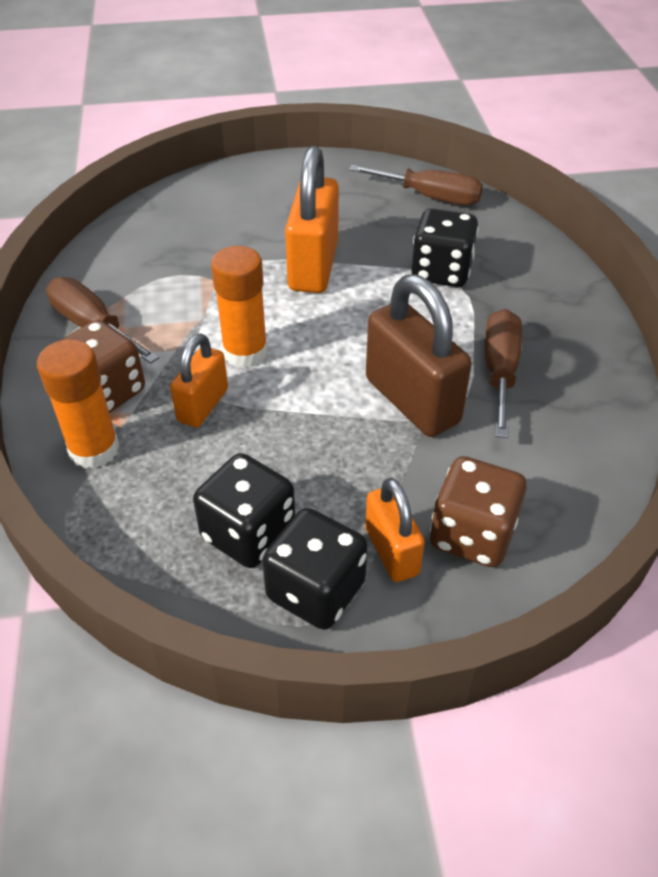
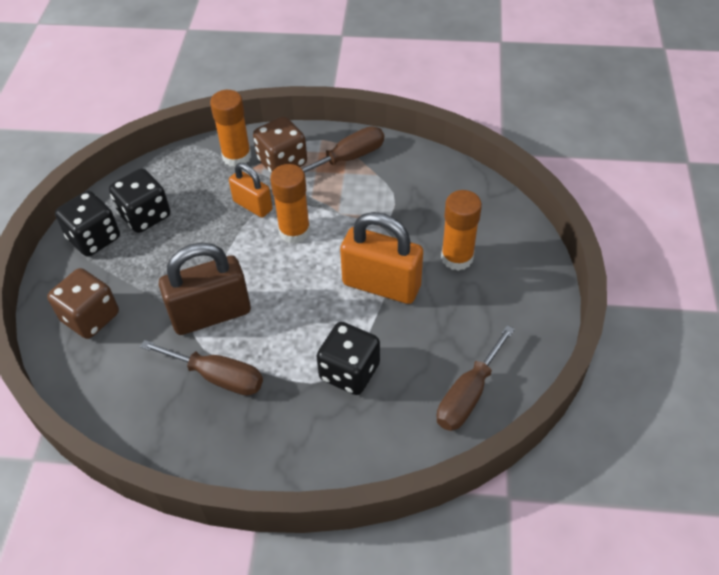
camera: 105 degrees right, 5 degrees up
(256, 219) = (457, 257): none -> orange glue stick
(391, 551) = (100, 276): orange padlock -> none

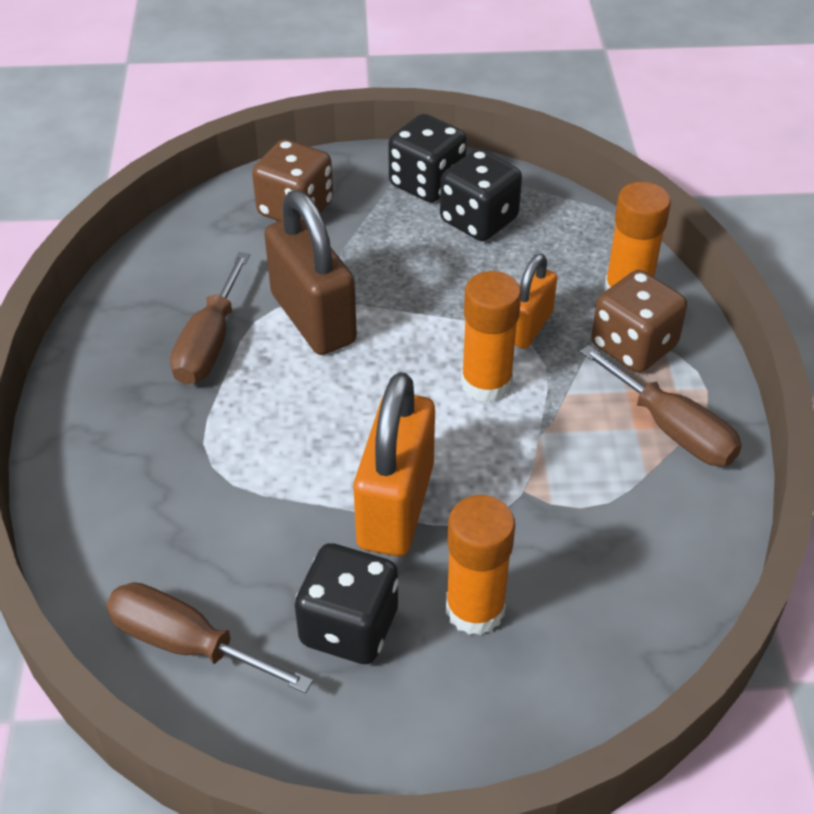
camera: 80 degrees right, 5 degrees down
(349, 372) = (224, 484): black dice -> black dice (349, 627)

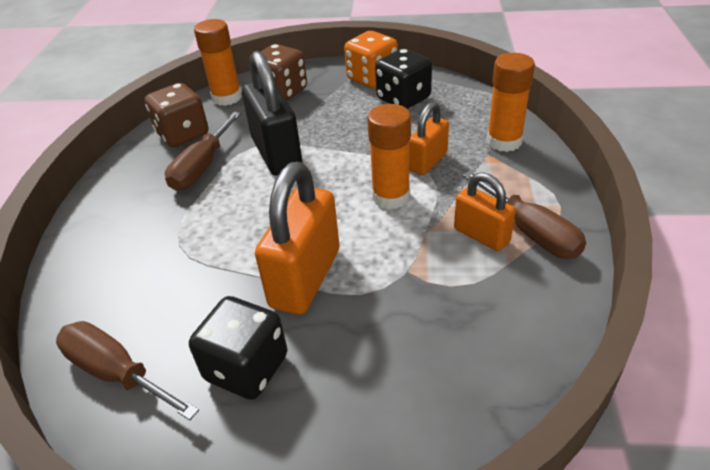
camera: 10 degrees right, 5 degrees down
(313, 318) = (276, 153): brown padlock -> black padlock
(426, 183) = (372, 78): black dice -> orange dice
(475, 609) = (351, 360): orange glue stick -> orange glue stick (227, 98)
(611, 436) = (481, 235): none -> orange padlock
(633, 346) = (505, 176): brown dice -> brown dice (183, 134)

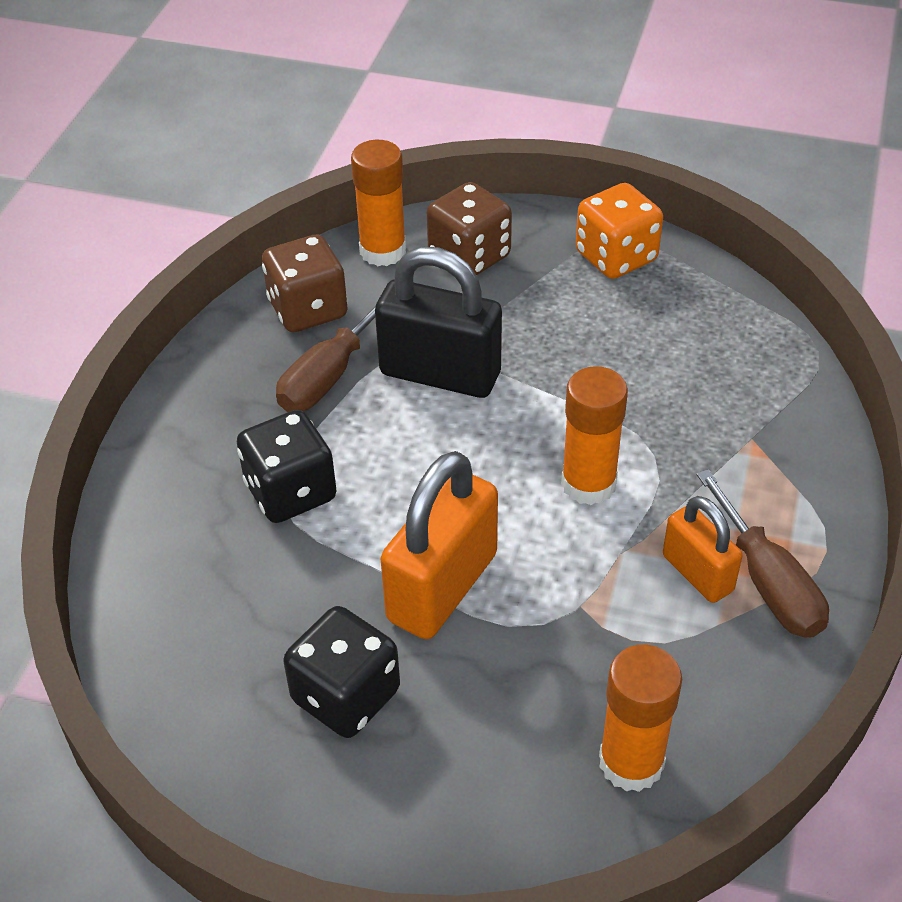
camera: 10 degrees right, 5 degrees up
(116, 373) = (187, 667): brown screwdriver -> none
(276, 153) = (440, 374): black padlock -> black padlock turned 60 degrees counterclockwise
(403, 99) = (654, 308): black dice -> black dice (290, 492)
(428, 162) = (658, 434): orange padlock -> none
(504, 141) = (783, 421): orange glue stick -> orange glue stick (631, 762)

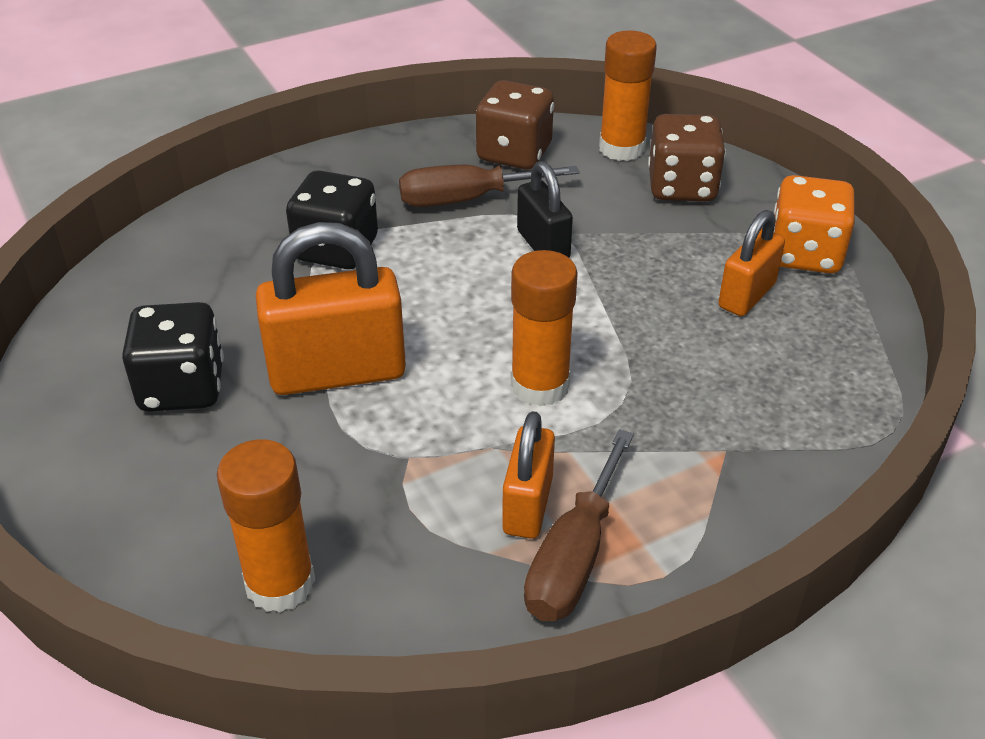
camera: 45 degrees right, 5 degrees down
(440, 374) = (543, 245): black padlock -> black padlock, size x0.59
(622, 315) = (747, 295): none -> orange padlock

